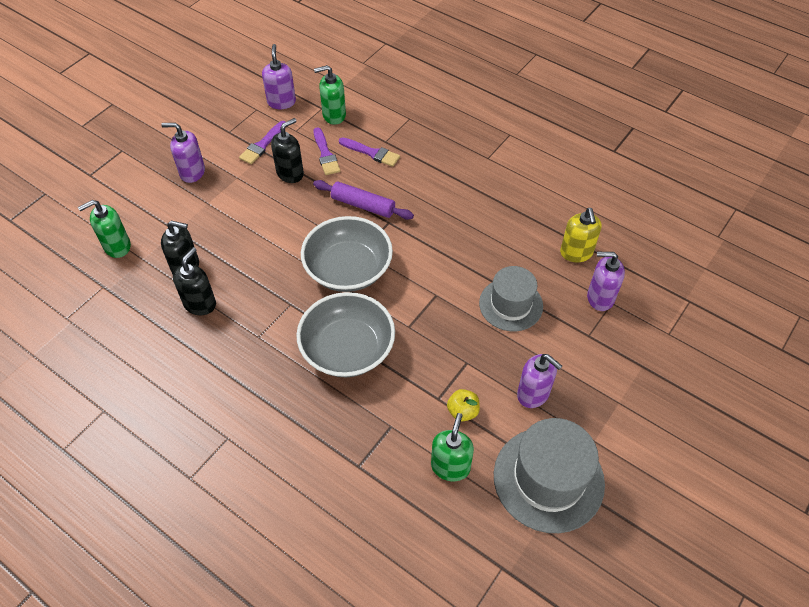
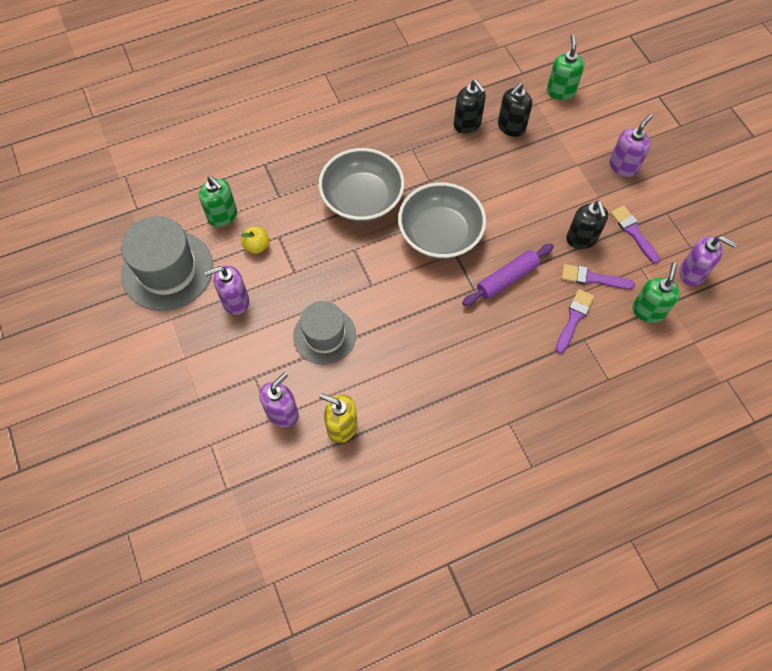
camera: 120 degrees right, 10 degrees up
(371, 153) = (574, 318): purple brush -> purple brush turned 150 degrees clockwise

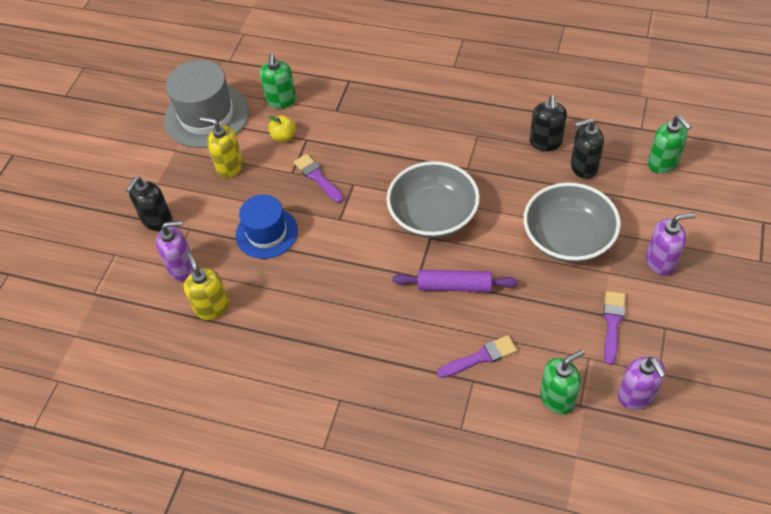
camera: 45 degrees right, 10 degrees down
(235, 301) = (229, 166): purple soap dispenser -> yellow soap dispenser
(324, 335) = (266, 233): grey hat -> blue hat
(362, 199) = (397, 150): grey bowl -> grey bowl (568, 238)
(560, 91) = (663, 163): green soap dispenser -> green soap dispenser turned 105 degrees clockwise
(581, 239) = (555, 297): black soap dispenser -> black soap dispenser (157, 220)
(592, 278) = (532, 336): purple brush -> purple brush (317, 177)

